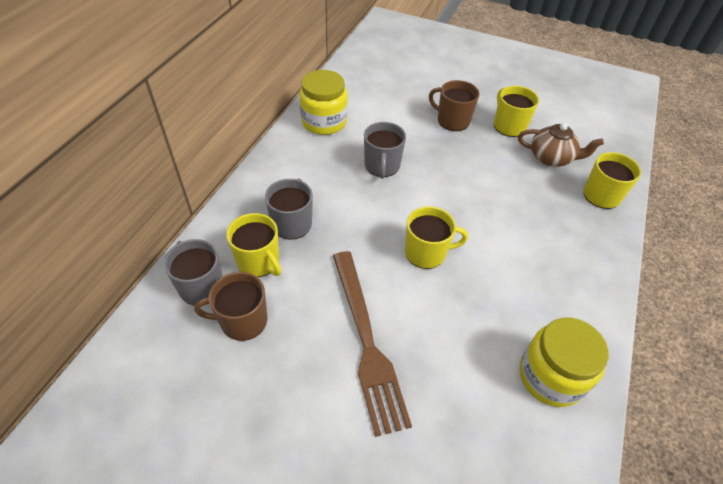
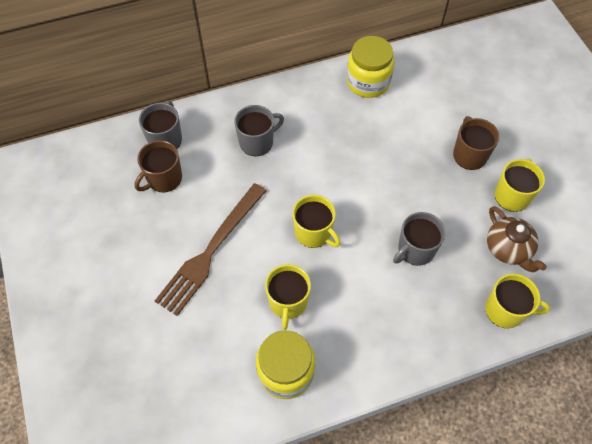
camera: 50 degrees right, 10 degrees up
(242, 321) = (163, 178): brown mug -> brown mug turned 90 degrees counterclockwise
(259, 261) = (211, 150): yellow mug -> yellow mug (288, 302)
(382, 166) = (365, 148): grey mug -> grey mug (415, 250)

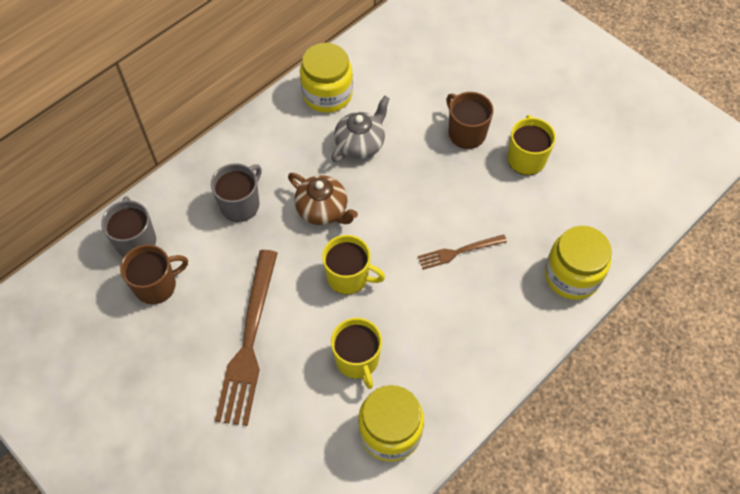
camera: 25 degrees left, 0 degrees up
(163, 178) = (156, 285): brown mug -> brown mug turned 135 degrees counterclockwise
(375, 131) = (360, 144): none -> grey teapot
(415, 250) = (459, 252): grey mug -> brown fork
(506, 310) = (572, 275): yellow mug -> yellow jar
(508, 249) = (547, 213): brown teapot -> brown teapot (323, 210)

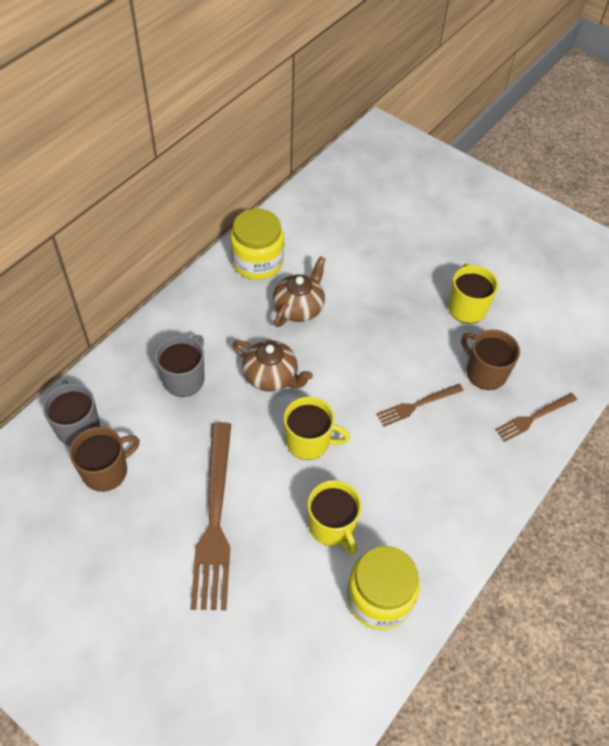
camera: 10 degrees left, 5 degrees down
(360, 144) = (299, 307): grey teapot -> brown teapot
(466, 133) = (403, 288): brown mug -> brown mug (485, 372)
(572, 275) = (534, 417): yellow jar -> brown fork

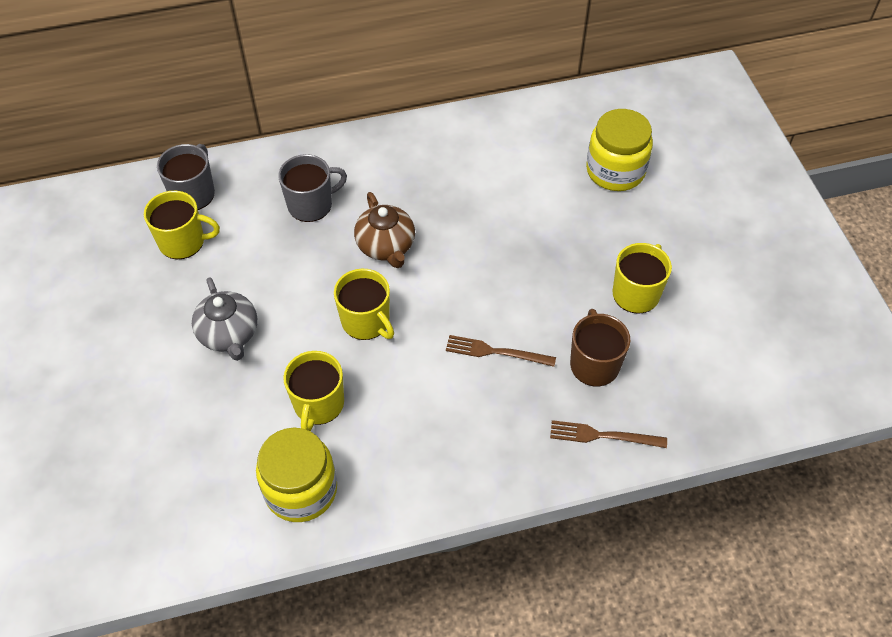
camera: 40 degrees right, 0 degrees up
(106, 471) = (183, 241): brown mug -> yellow mug
(214, 519) = (229, 334): brown fork -> grey teapot
(257, 262) = (469, 139): yellow jar -> yellow jar (615, 171)
(299, 307) = (468, 201): brown teapot -> none

